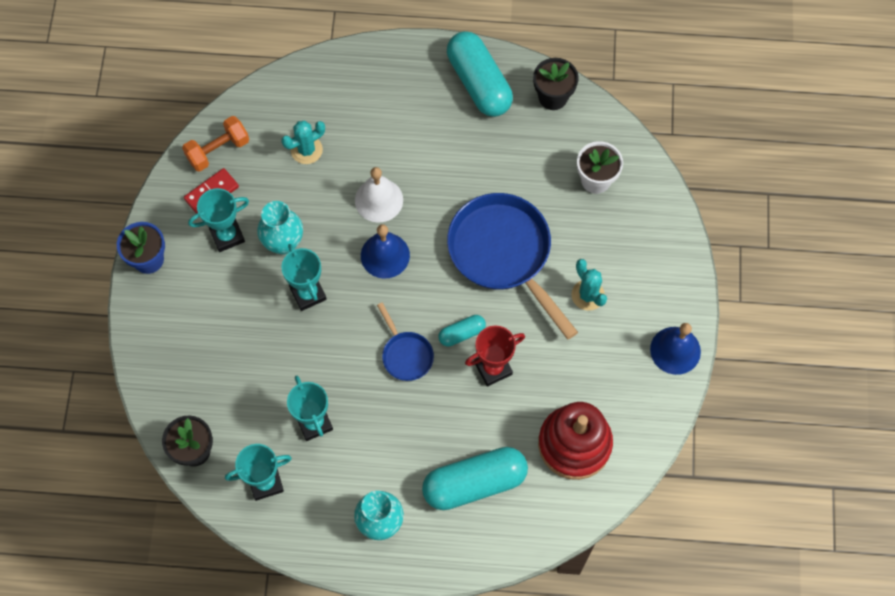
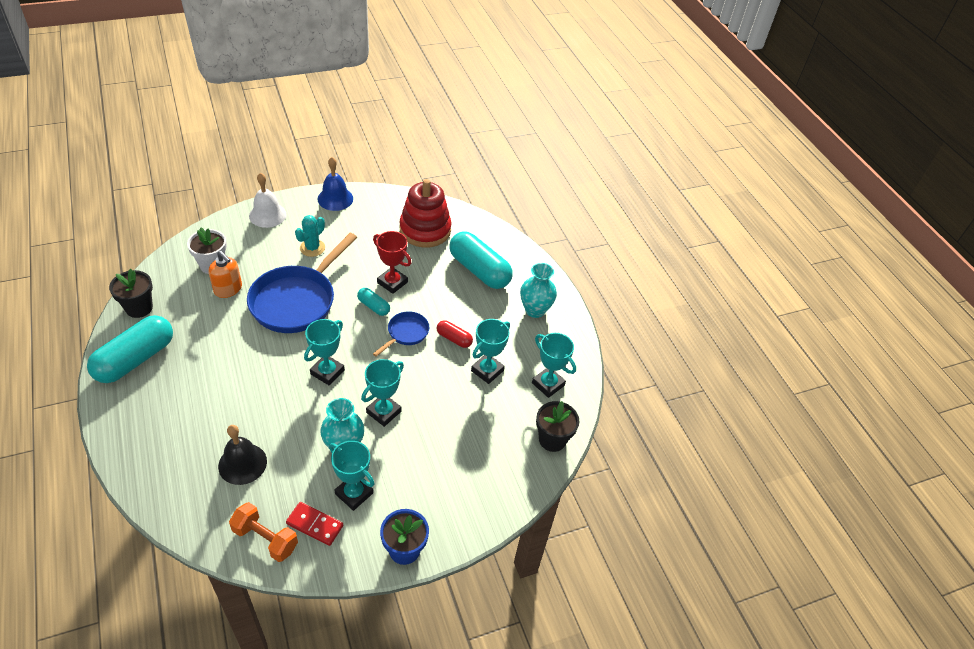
camera: 120 degrees left, 20 degrees down
(306, 150) = (242, 463): turquoise cactus -> black bell
(375, 405) = (454, 339): none -> red capsule
(379, 200) = (277, 392): white bell -> white bell (267, 215)
(385, 255) = (327, 372): blue bell -> turquoise trophy
(549, 187) = (228, 289): none -> orange soap dispenser

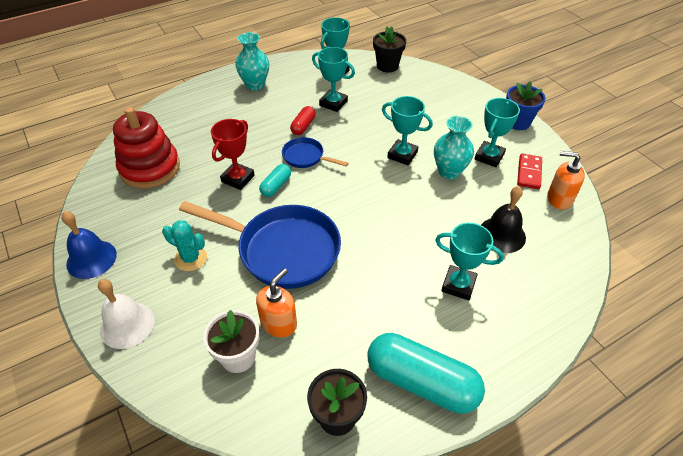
camera: 95 degrees left, 0 degrees up
(265, 539) = (559, 198): orange dumbbell -> orange soap dispenser
(327, 372) = (373, 201): turquoise trophy -> turquoise trophy (458, 285)
(479, 270) = (209, 122): turquoise capsule -> none

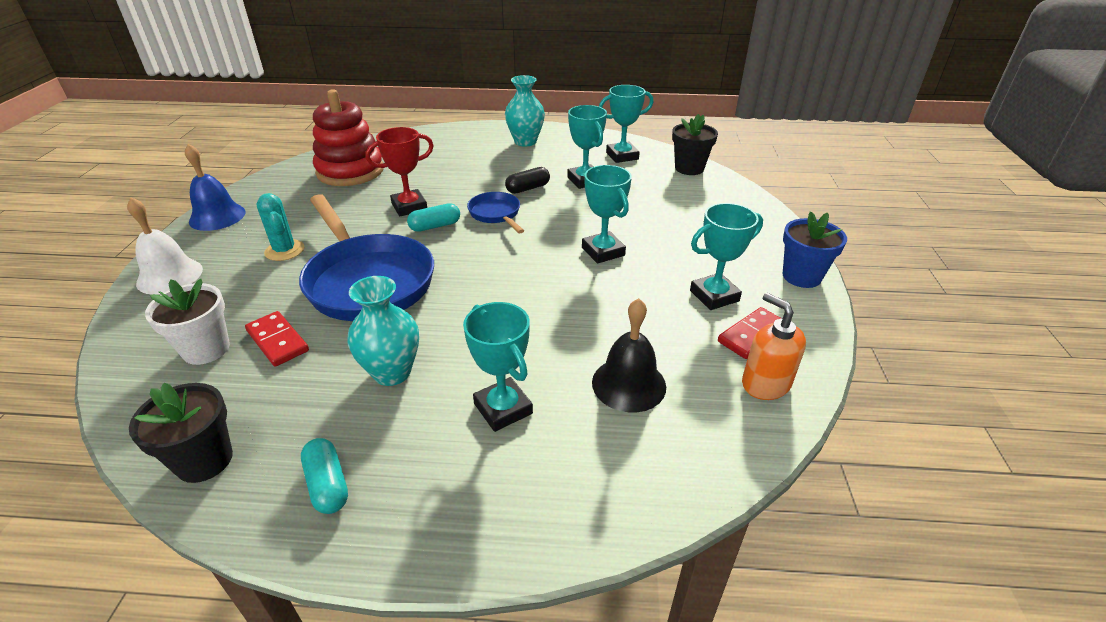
camera: 35 degrees right, 10 degrees down
(279, 323) = (277, 341): orange soap dispenser -> red domino
(303, 126) = (528, 188): red capsule -> black capsule
(421, 382) = (327, 484): turquoise capsule -> turquoise capsule, size x0.48
(449, 172) = (640, 289): turquoise vase -> turquoise vase (392, 372)

